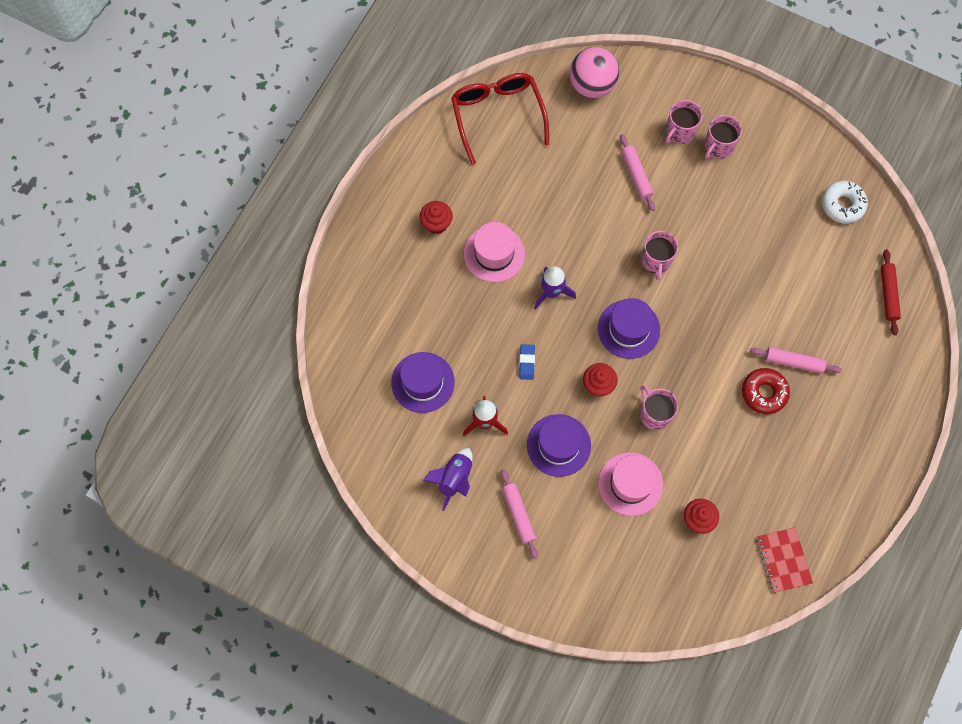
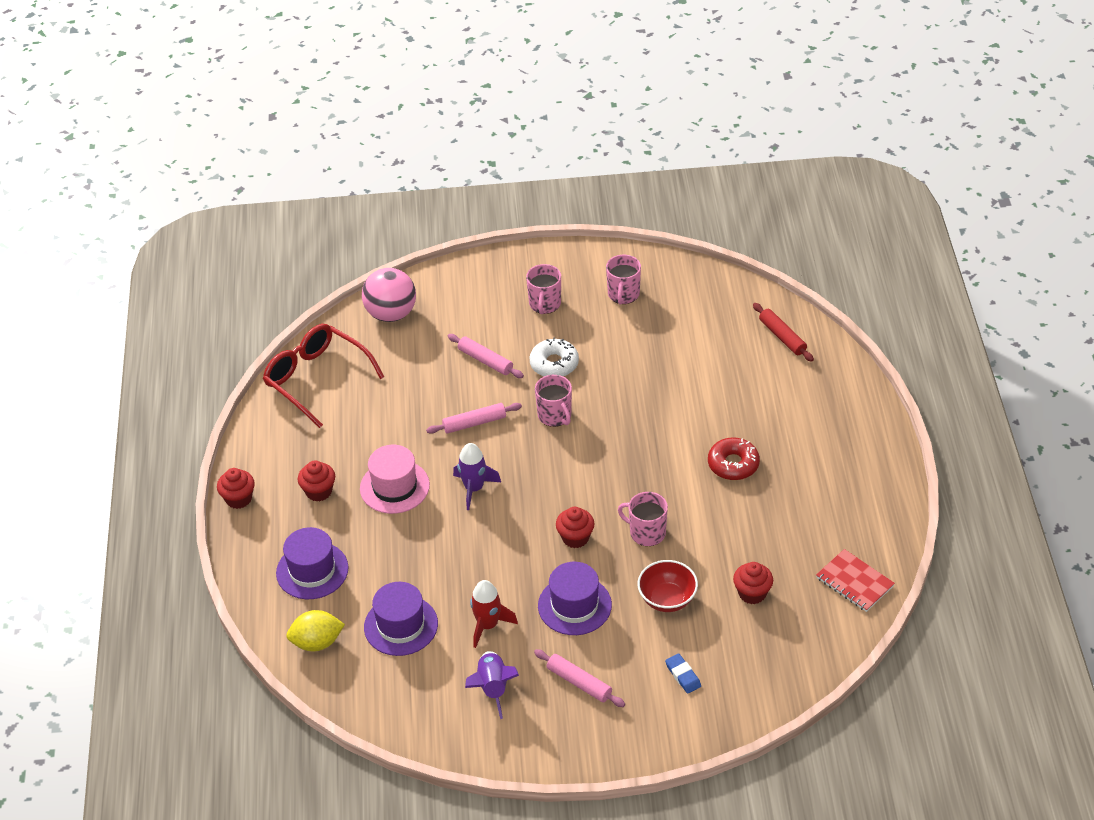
camera: 30 degrees left, 25 degrees down
(355, 359) = (317, 642): none -> yellow lemon
(375, 194) = (238, 499): none -> red cupcake
(526, 362) = (492, 556): blue eraser -> blue eraser (683, 675)
(628, 329) = (570, 480): purple hat -> purple hat (312, 570)
(630, 484) = (667, 599): pink hat -> red bowl
(680, 132) = (501, 310): pink mug -> pink mug (623, 294)
(794, 362) = (741, 428): pink rolling pin -> pink rolling pin (474, 423)
(842, 205) = (690, 293): white donut -> white donut (554, 364)

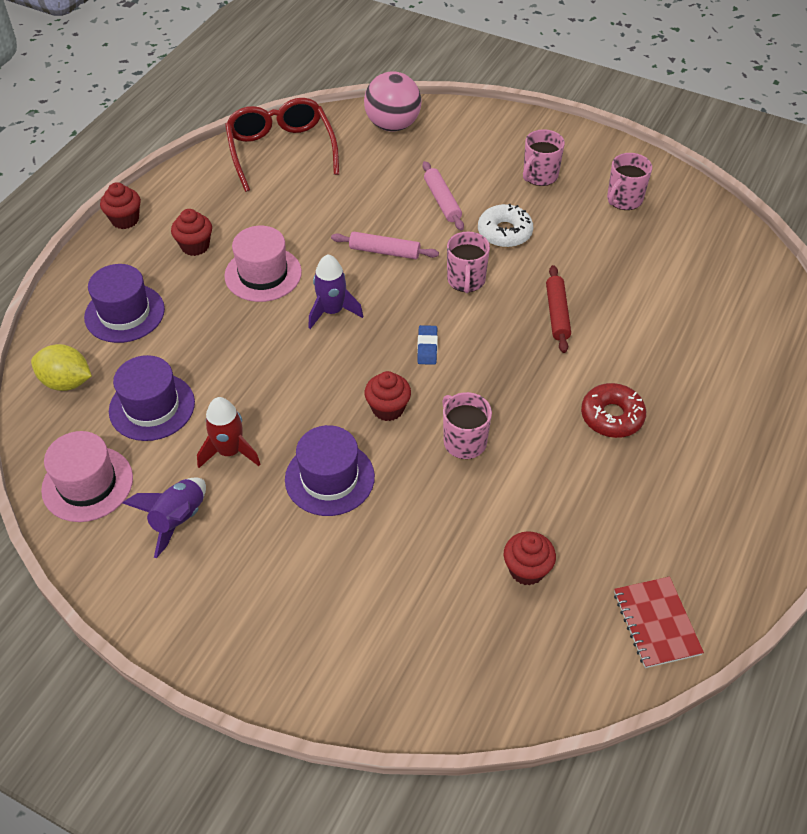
camera: 30 degrees right, 5 degrees up
(404, 701) = (87, 484): none -> pink hat
(579, 682) = (265, 564): pink rolling pin -> none
(667, 599) = (429, 524): red bowl -> none
(683, 675) = (378, 621): blue eraser -> blue eraser (427, 347)
(782, 337) = (763, 311): red rolling pin -> red rolling pin (557, 313)

